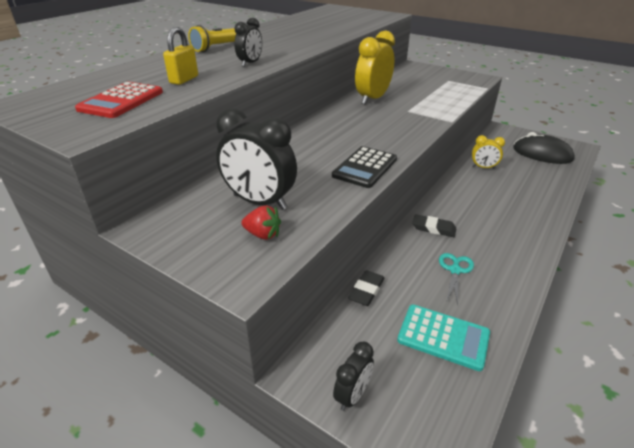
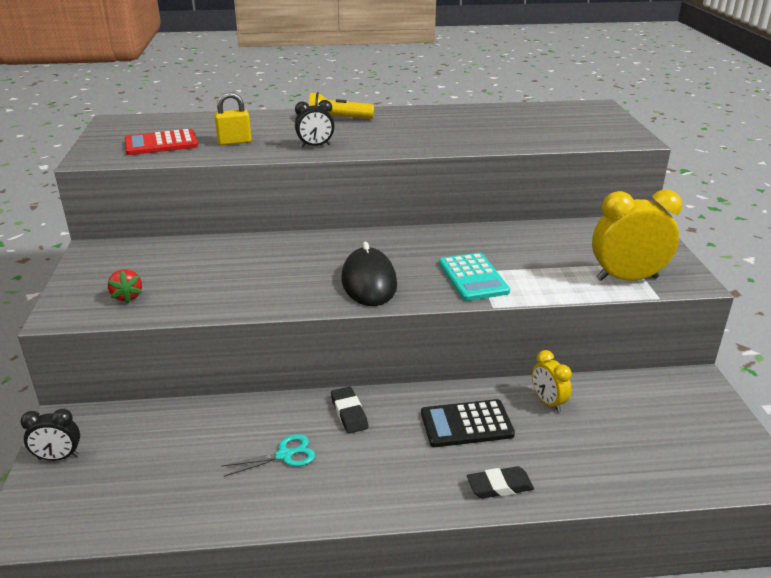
camera: 50 degrees right, 5 degrees down
(259, 202) = (175, 274): black clock -> none
(365, 167) = (298, 296): black calculator -> black calculator (466, 424)
(366, 290) = (196, 411): black eraser -> black eraser (499, 486)
(372, 98) = (478, 240): yellow clock -> yellow clock (627, 278)
(443, 337) = (169, 483): turquoise calculator -> turquoise calculator (473, 277)
(542, 154) = (675, 442): black mouse -> black mouse (369, 282)

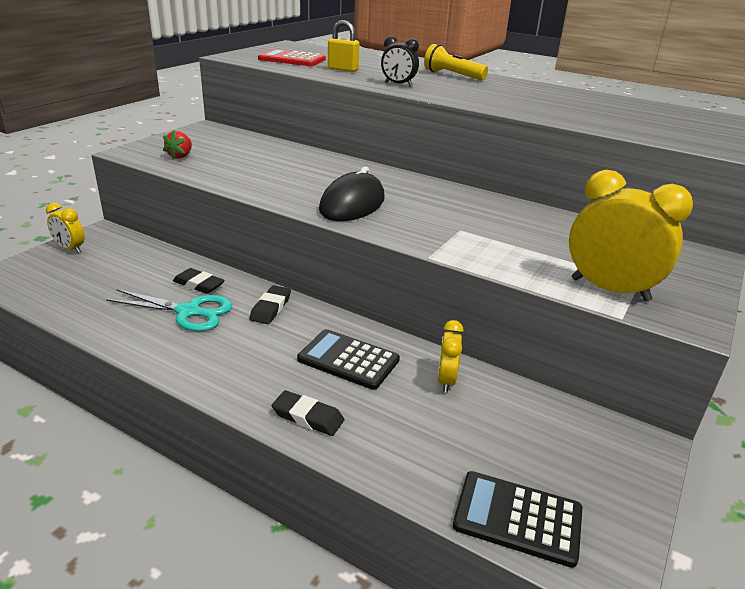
camera: 35 degrees right, 0 degrees up
(58, 457) = (70, 249): black clock -> yellow clock
(254, 424) = (198, 284): none -> black eraser
(284, 455) = (189, 312): turquoise scissors -> turquoise scissors, size x1.51
(473, 277) = (446, 232): turquoise calculator -> none
(695, 472) = (517, 518): none -> black calculator

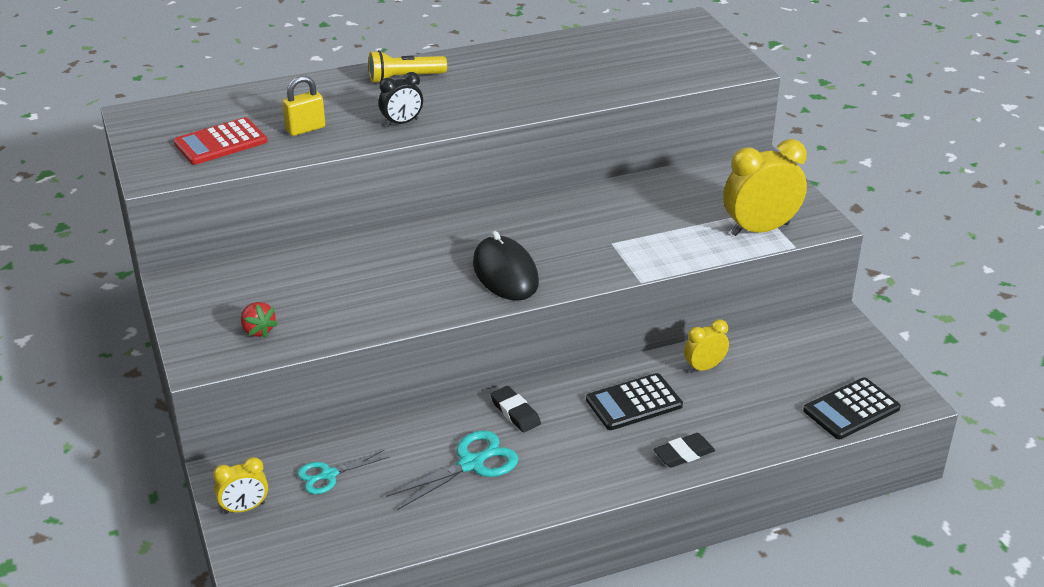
camera: 50 degrees left, 5 degrees up
(127, 263) = (328, 475): none -> turquoise scissors
(198, 284) = (425, 441): black eraser -> none
(446, 380) = (704, 367): yellow clock -> yellow clock turned 105 degrees clockwise

